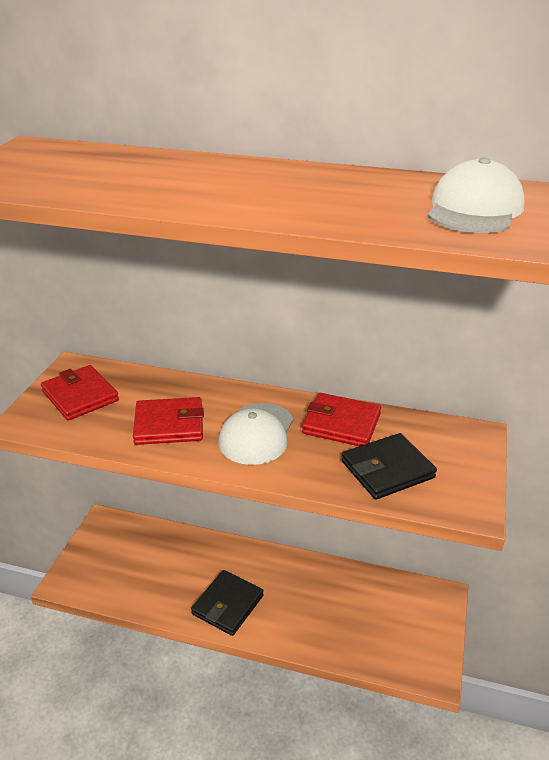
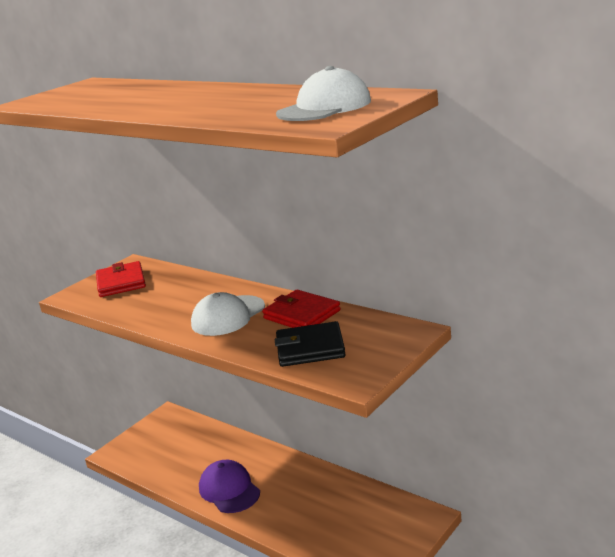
camera: 25 degrees right, 10 degrees down
(169, 425) = (168, 305): red wallet -> none
(227, 605) = (229, 490): black wallet -> purple cap

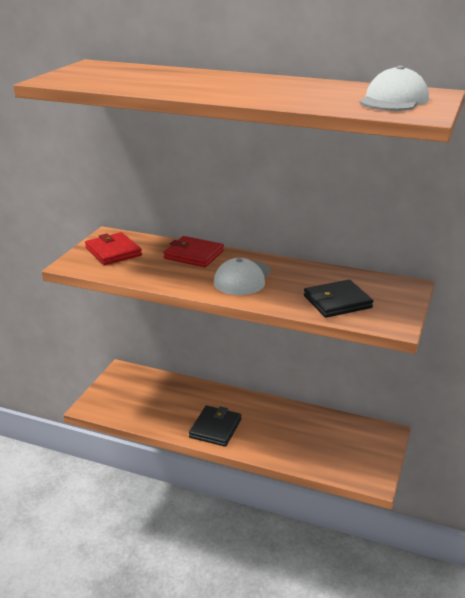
camera: 20 degrees left, 5 degrees up
(229, 490) = (215, 428): purple cap -> black wallet
(302, 314) = (307, 275): red wallet -> red wallet (194, 255)

